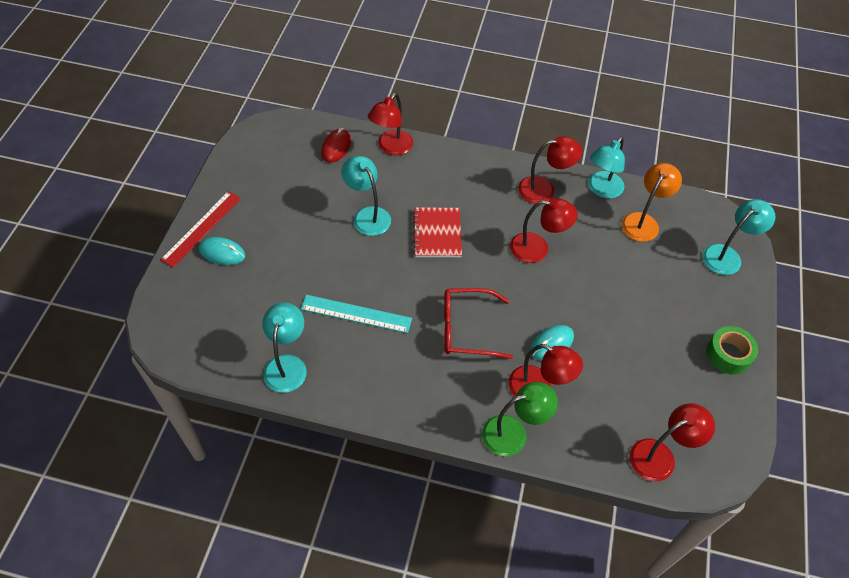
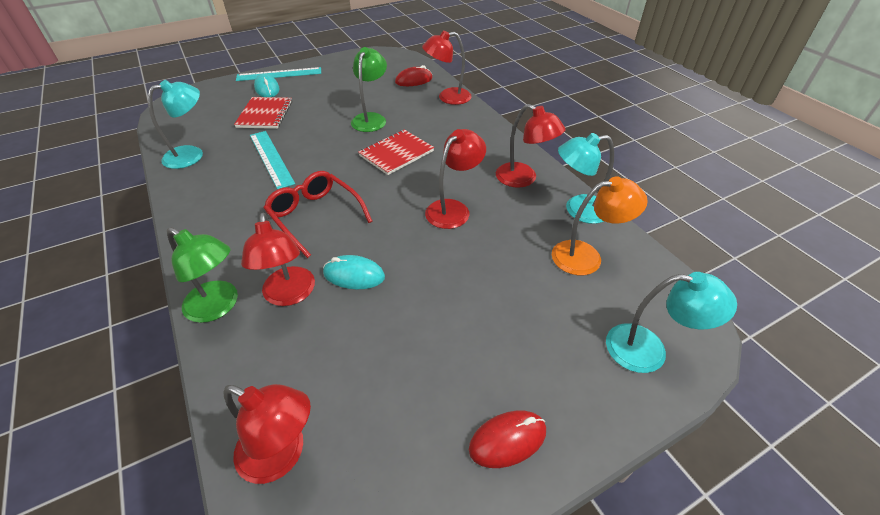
camera: 50 degrees right, 10 degrees down
(201, 228) = (279, 74): red ruler -> turquoise ruler
(273, 280) = (265, 114): none -> red notebook
(367, 215) = (371, 118): turquoise lamp -> green lamp
(537, 249) = (453, 209): red lamp -> red lamp turned 105 degrees counterclockwise
(728, 354) = (507, 440): green tape -> red mouse

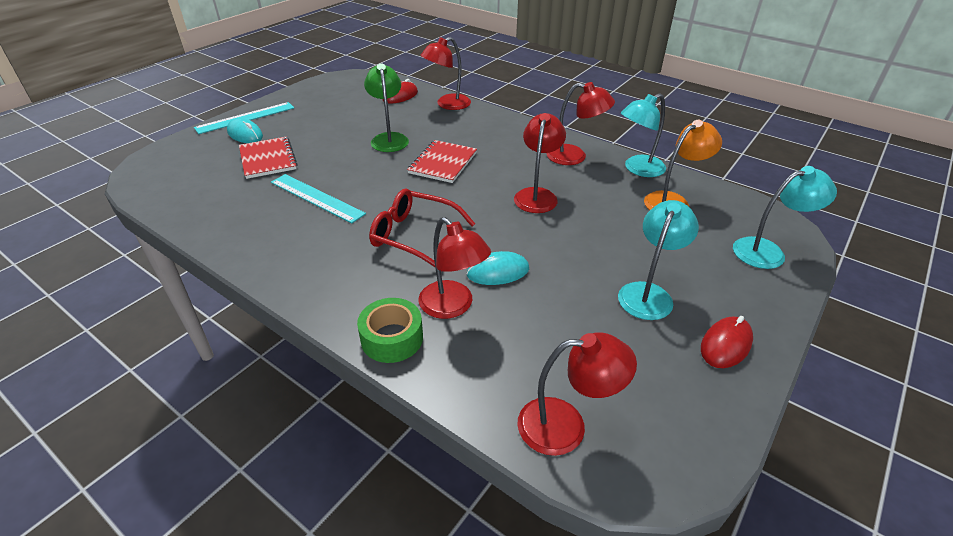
camera: 25 degrees left, 5 degrees down
(192, 154) = (219, 216): turquoise lamp -> turquoise lamp (648, 293)
(219, 306) = (392, 338): green lamp -> green tape

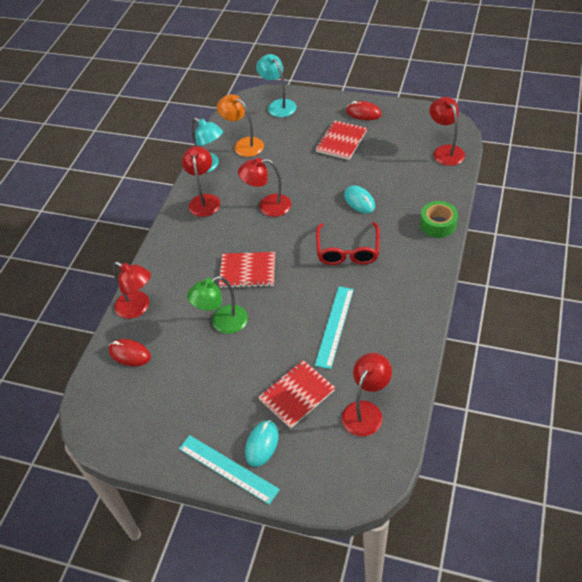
camera: 105 degrees left, 10 degrees up
(453, 306) = (399, 210): red lamp -> red lamp (366, 411)
(648, 293) = (341, 141): turquoise lamp -> red notebook

